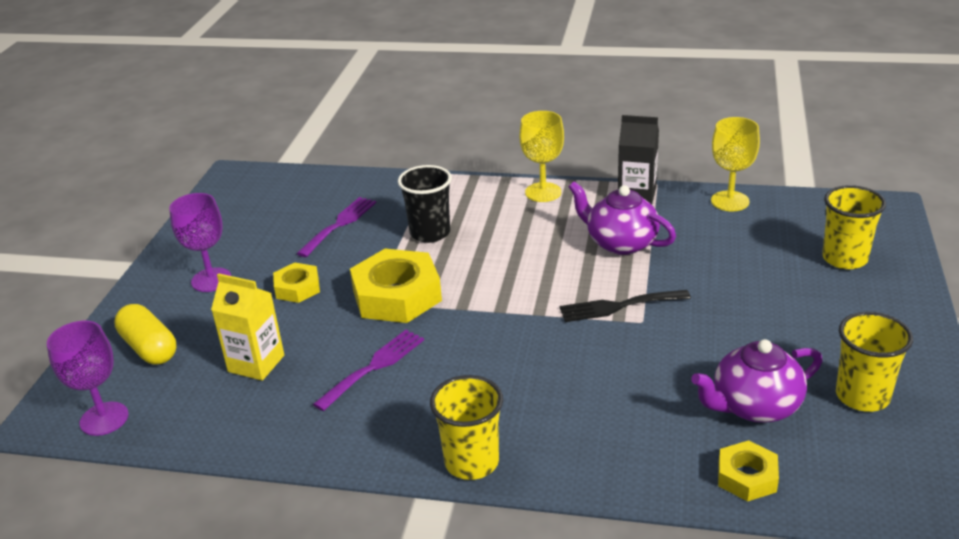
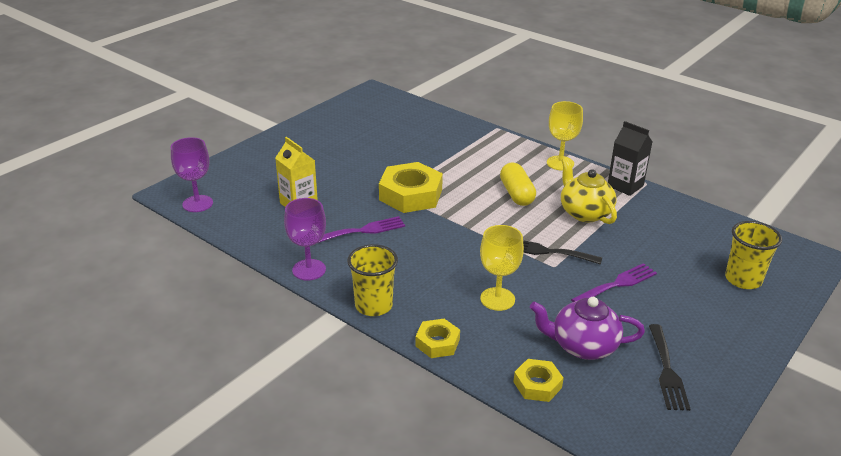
camera: 25 degrees right, 0 degrees up
(149, 348) = (249, 174): yellow capsule -> yellow capsule (516, 194)
(211, 280) = (311, 148): purple goblet -> purple goblet (309, 270)
(297, 288) = (356, 170): yellow nut -> yellow nut (437, 343)
(339, 224) = (412, 141): purple fork -> purple fork (617, 284)
(430, 233) = (463, 164): black cup -> none
(620, 243) = (584, 213): purple teapot -> yellow teapot
(730, 201) = (691, 212): yellow goblet -> yellow goblet (497, 299)
(862, 396) = (667, 371): yellow cup -> black fork

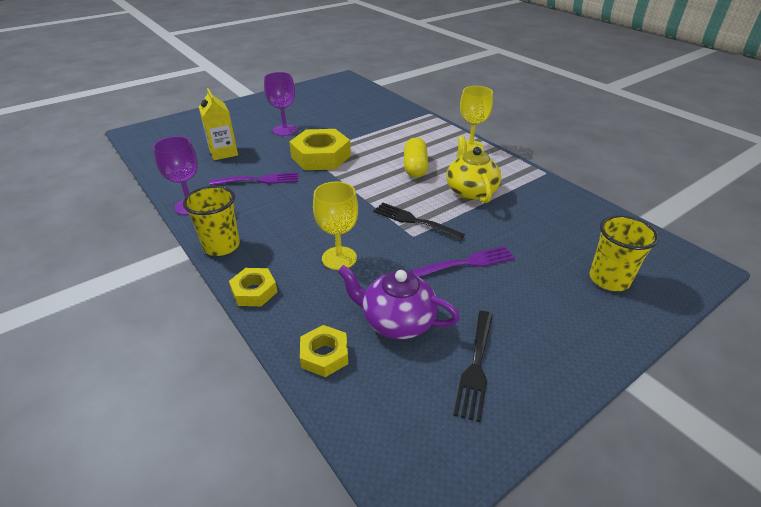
camera: 15 degrees right, 5 degrees up
(197, 204) = (146, 143): purple goblet -> purple goblet (285, 130)
(625, 186) = (523, 172): black carton -> none

